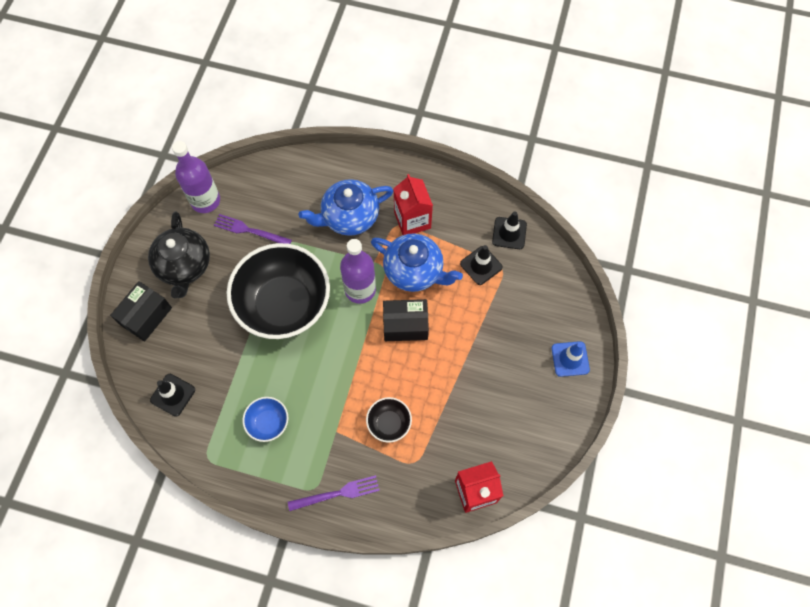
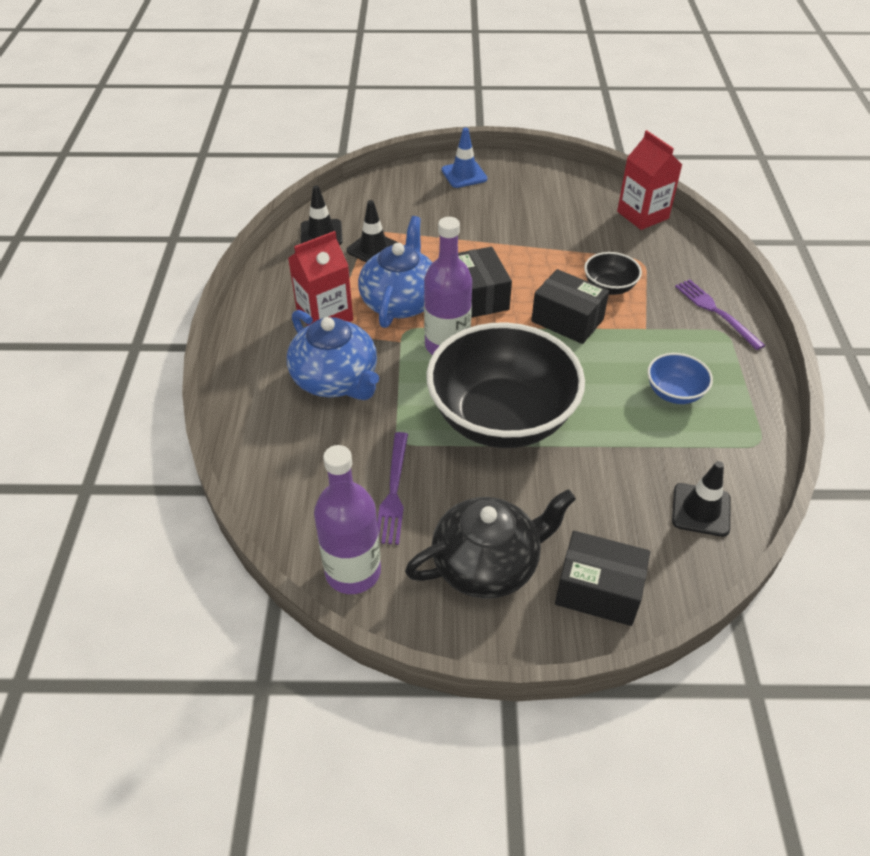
camera: 105 degrees left, 20 degrees down
(361, 378) = (567, 320): none -> black box

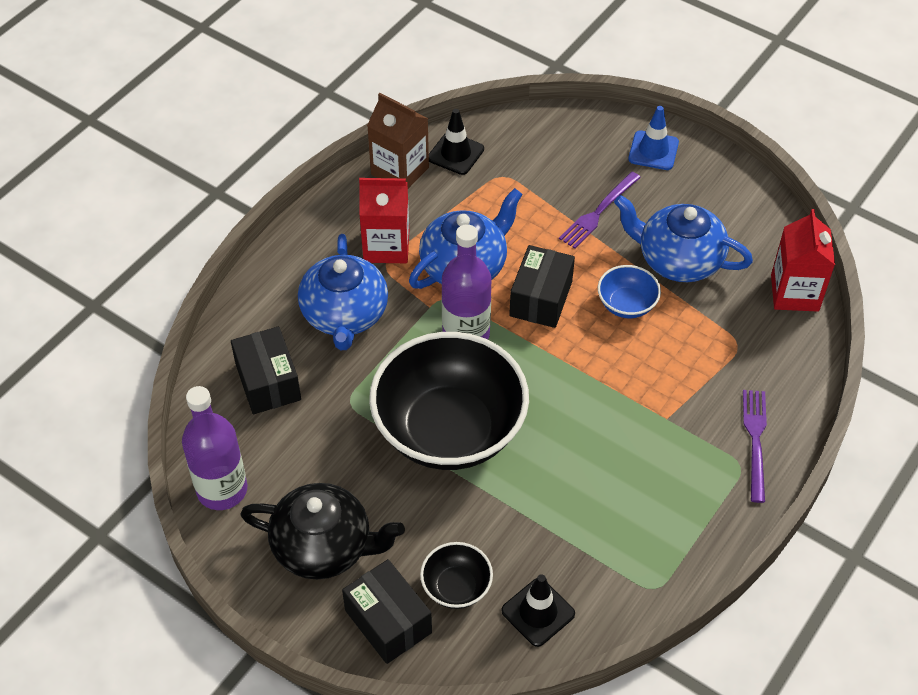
camera: 35 degrees right, 5 degrees up
(287, 263) = (400, 171): none -> brown carton
(373, 249) = (489, 195): black traffic cone -> none
(393, 491) = (305, 443): purple fork -> purple fork (598, 212)
(548, 229) = (678, 260): none -> blue teapot
(567, 320) = (599, 369): black box -> black box (268, 382)
(609, 287) = (675, 356): black bowl -> black bowl (456, 587)
(674, 393) = (626, 496): blue bowl -> blue bowl (626, 305)

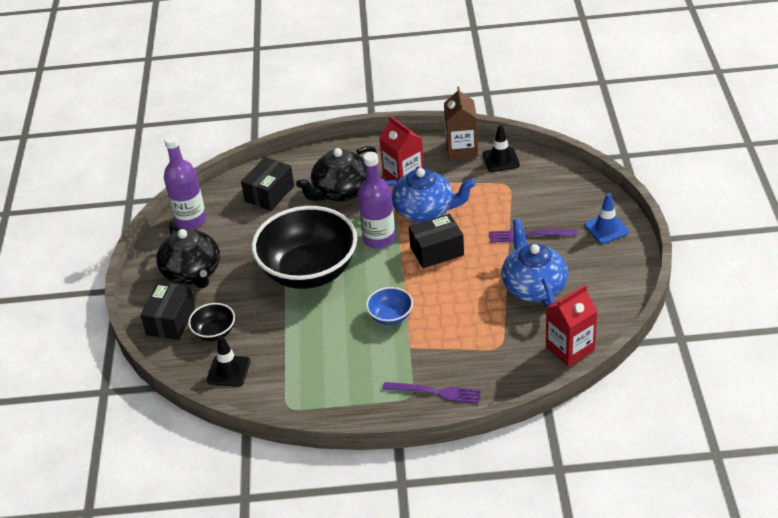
camera: 55 degrees right, 10 degrees down
(345, 315) = (341, 191): blue teapot -> black teapot
(626, 305) = (473, 285): blue bowl -> blue bowl (390, 316)
(755, 440) = (435, 392): purple fork -> purple fork turned 45 degrees clockwise

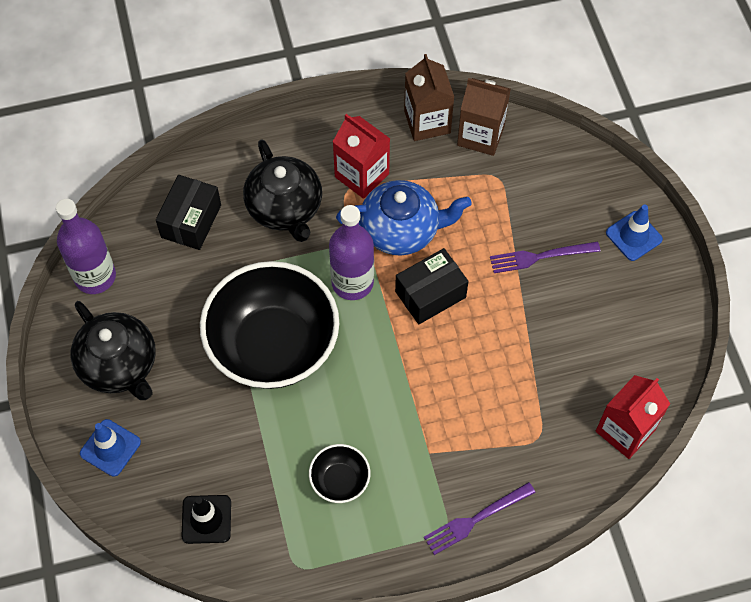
camera: 15 degrees left, 20 degrees up
(171, 321) = (110, 448): black box -> blue traffic cone
(214, 332) = (173, 459): black bowl -> black bowl (340, 480)
(341, 191) = (285, 208): black teapot -> black teapot turned 60 degrees counterclockwise
(390, 316) = (394, 407): blue bowl -> none
(435, 392) = (476, 519): purple fork -> purple fork turned 150 degrees clockwise
(500, 160) = (480, 135): black traffic cone -> brown carton
(533, 286) = (562, 338): blue teapot -> none

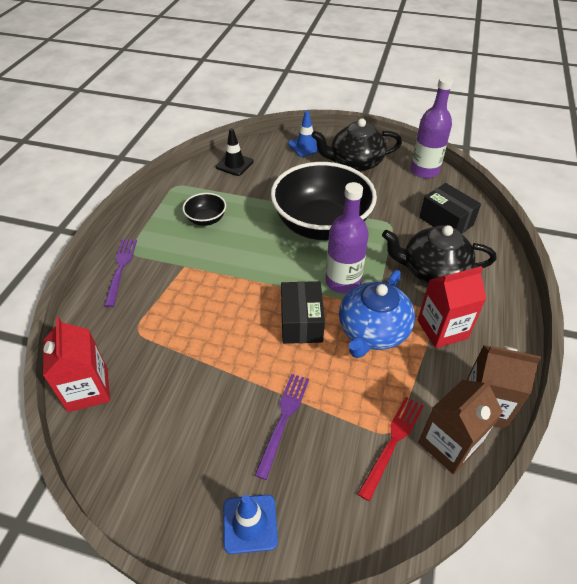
camera: 120 degrees right, 15 degrees down
(505, 172) = (392, 442): none -> red fork

